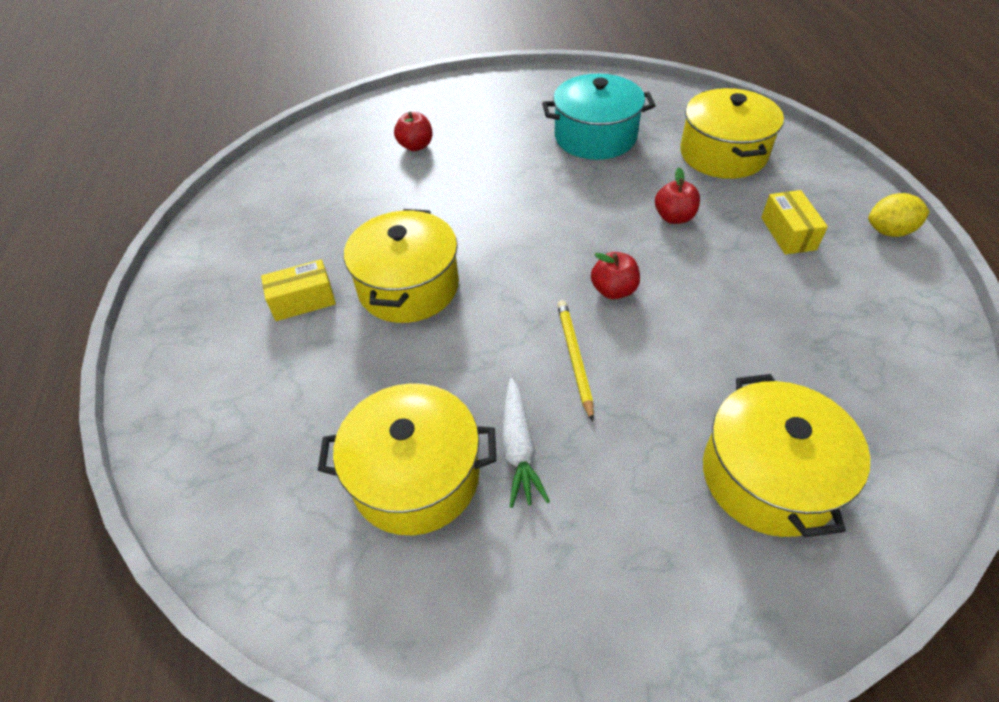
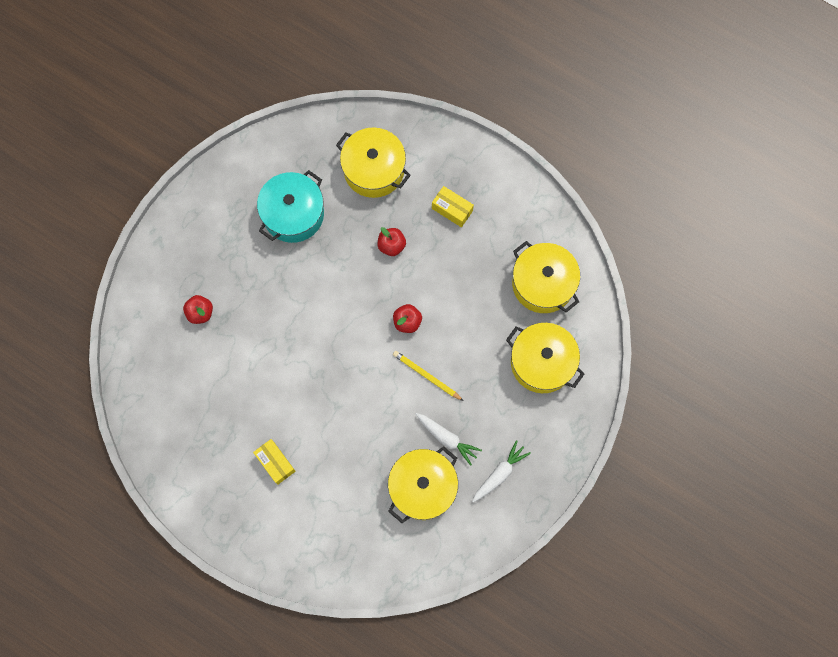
camera: 50 degrees left, 25 degrees up
(303, 301) = (275, 463): yellow box -> yellow box turned 60 degrees counterclockwise
(408, 286) = (314, 408): yellow pot -> yellow pot (543, 283)
(541, 567) = (499, 474): none -> white carrot
(889, 231) = (494, 167): yellow lemon -> none

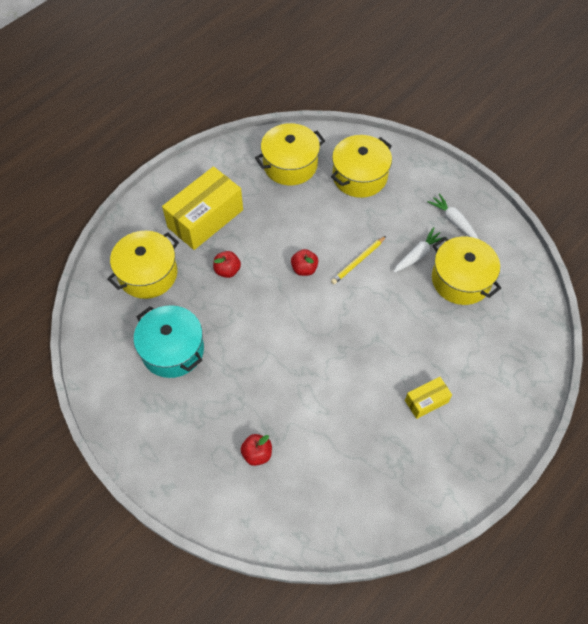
camera: 80 degrees left, 15 degrees down
(452, 209) = (205, 218): yellow box -> yellow box, size x2.03

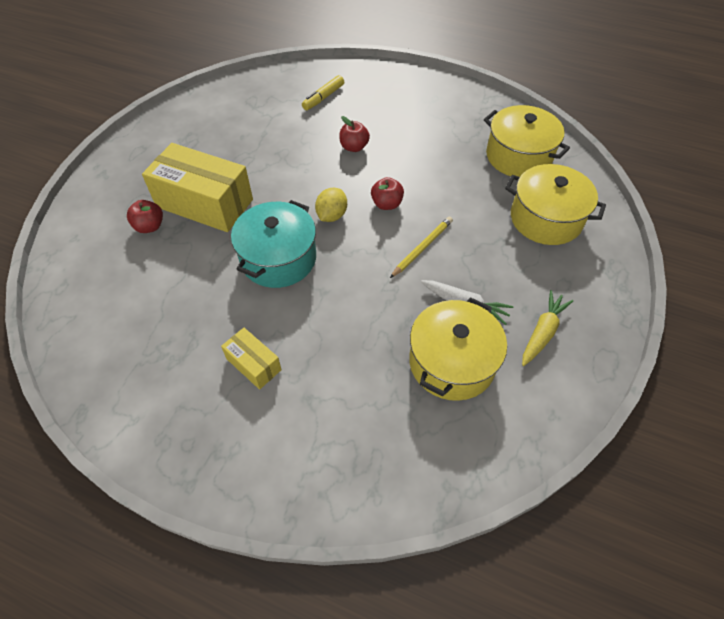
camera: 70 degrees right, 5 degrees down
(148, 274) = (323, 97): yellow pot -> yellow marker
(172, 350) = (247, 136): turquoise pot -> turquoise pot (278, 258)
(205, 218) = (407, 115): yellow box -> yellow box (205, 203)
(301, 310) = (331, 215): none -> yellow lemon
(358, 261) = (422, 248): yellow pencil -> yellow pencil turned 105 degrees clockwise
(454, 221) = (542, 332): white carrot -> yellow carrot

